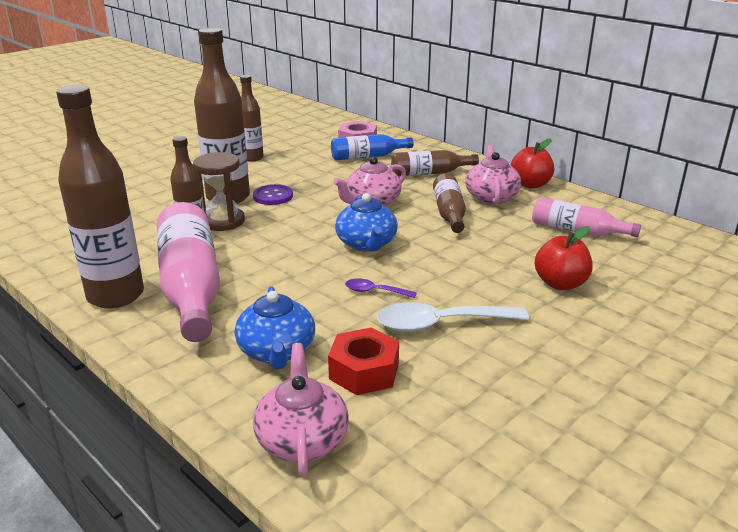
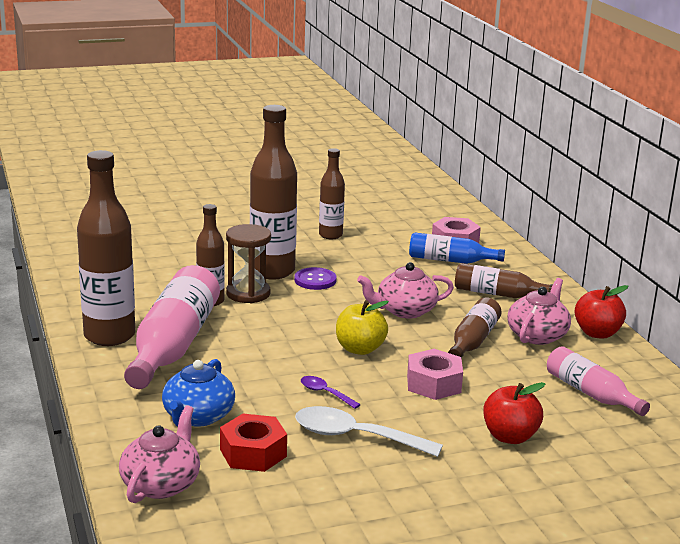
camera: 25 degrees right, 5 degrees down
(366, 244) = (360, 349): blue teapot -> yellow apple
(456, 256) = (434, 384): none -> pink nut

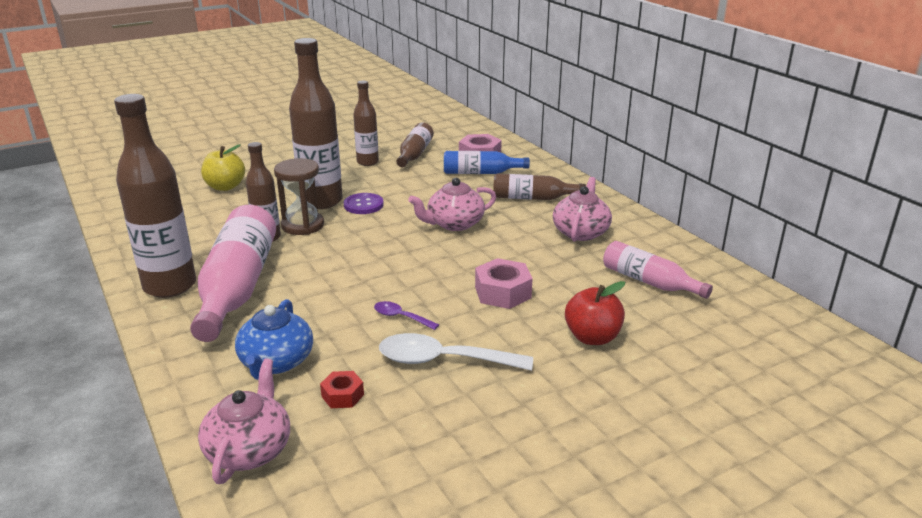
camera: 10 degrees left, 5 degrees up
(253, 453) = (342, 395): red nut -> red nut, size x0.59
(360, 349) = (423, 267): yellow apple -> yellow apple (225, 187)
(473, 341) = (525, 245): brown bottle -> brown bottle (415, 154)
(597, 333) = (632, 223): red apple -> none

